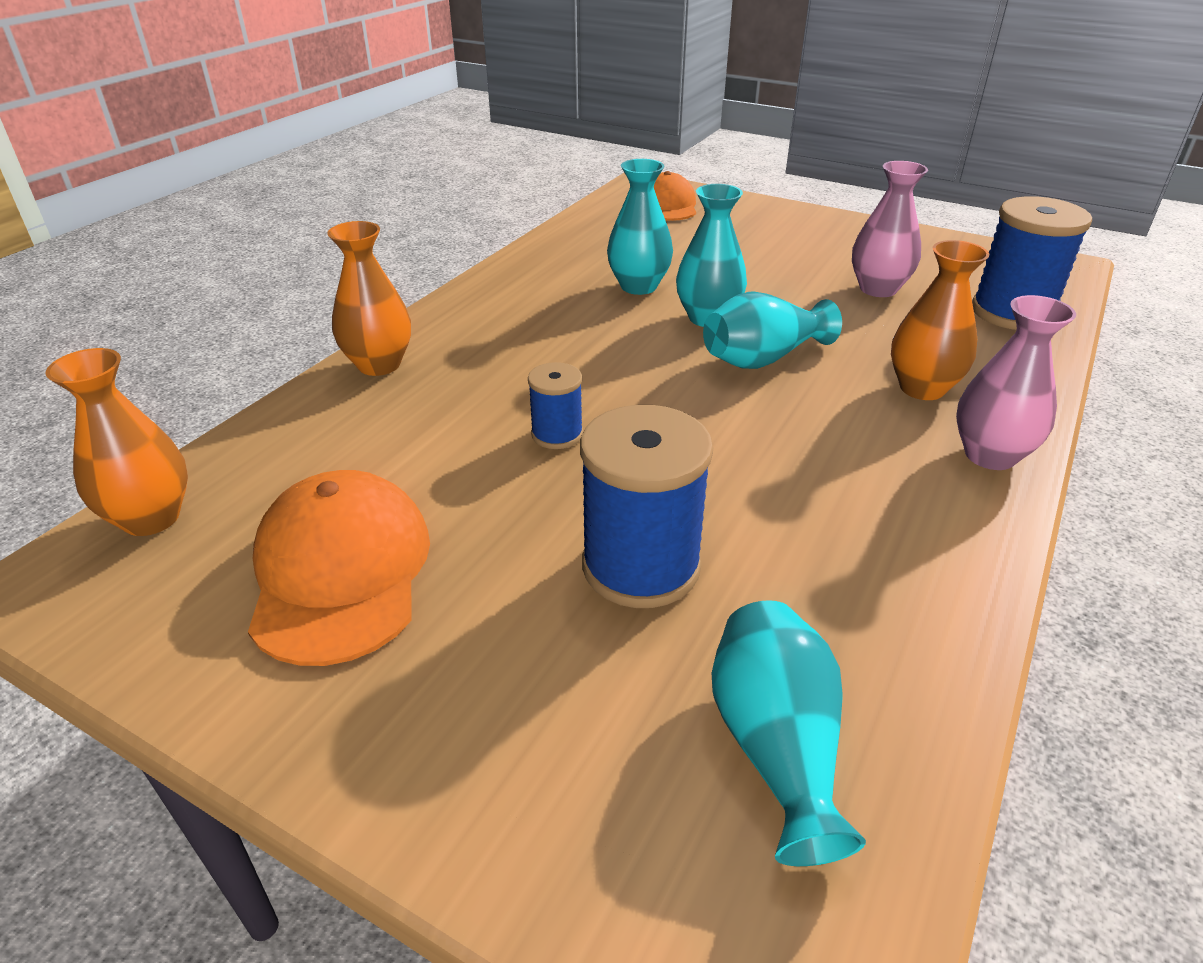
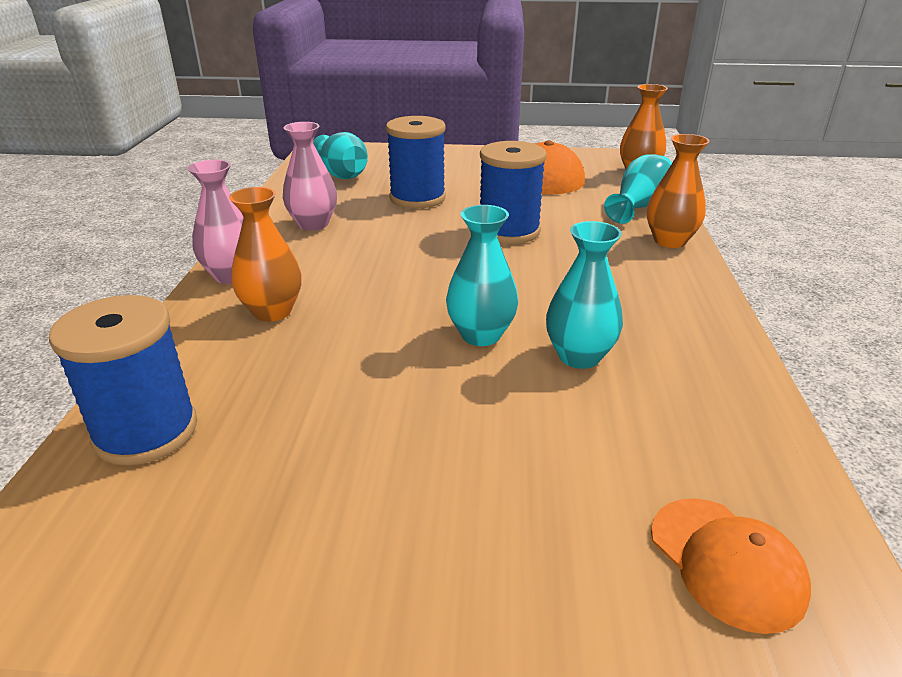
camera: 155 degrees right, 5 degrees down
(557, 434) = (509, 231): blue spool -> blue spool, size x1.88
(762, 359) = (409, 307): turquoise vase -> turquoise vase (639, 207)
(878, 289) = (312, 429): pink vase -> pink vase (313, 224)

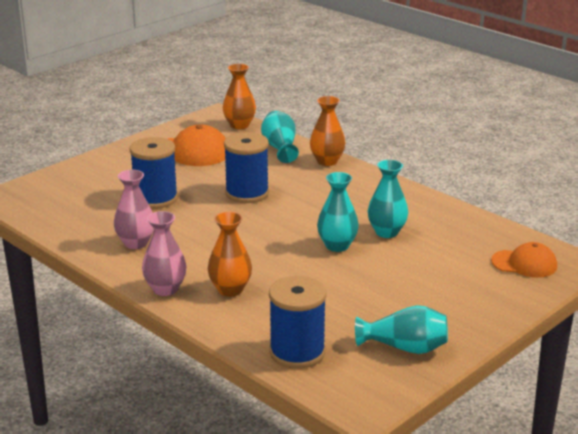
camera: 50 degrees left, 5 degrees down
(342, 174) = (68, 206): turquoise vase -> turquoise vase (405, 348)

